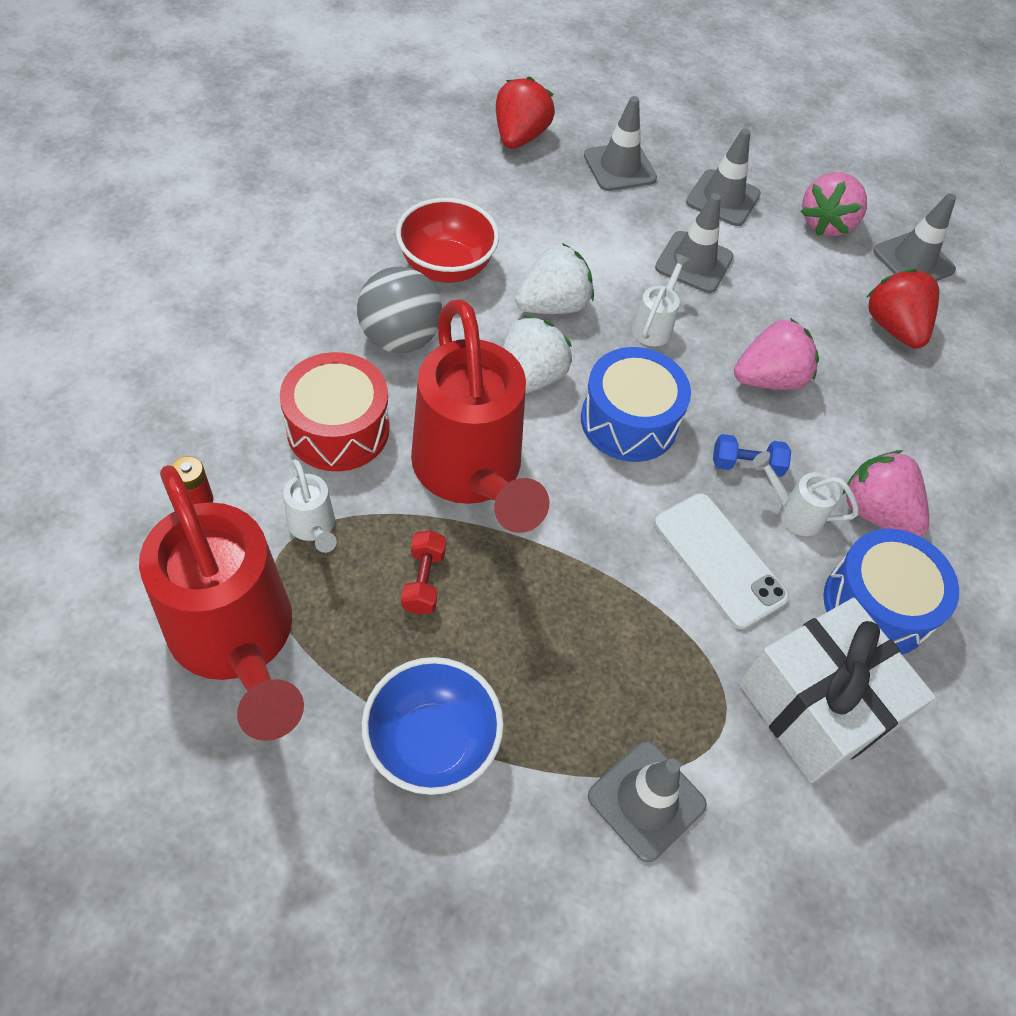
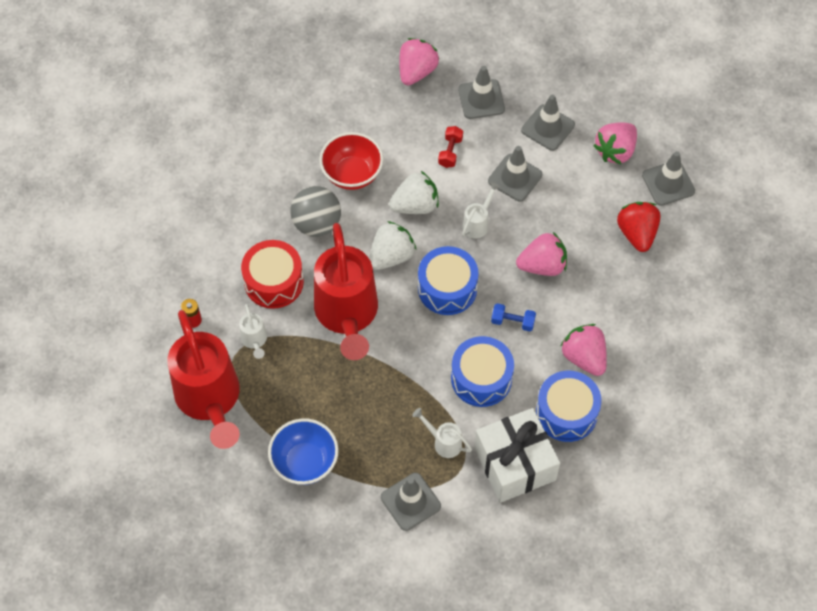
camera: 15 degrees right, 5 degrees up
(424, 581) = (311, 376): red dumbbell -> red dumbbell (450, 152)
(520, 137) = (417, 71): red strawberry -> pink strawberry
(719, 560) = (481, 378): white phone -> blue drum
(793, 513) = (533, 354): white watering can -> white watering can (443, 442)

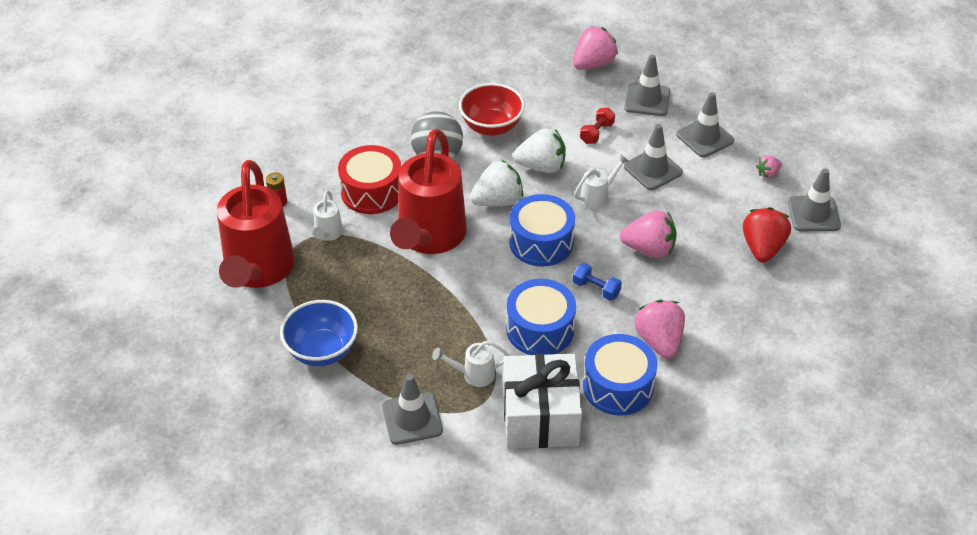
camera: 20 degrees right, 15 degrees down
(443, 442) = (473, 375): white watering can -> white watering can turned 60 degrees counterclockwise
(615, 151) = (767, 173): pink strawberry -> pink strawberry, size x0.52

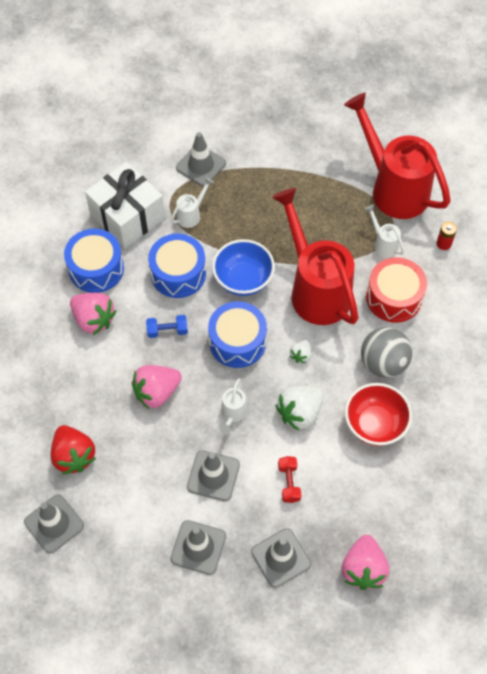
camera: 140 degrees right, 15 degrees up
(322, 351) = (295, 167): blue bowl -> blue bowl (243, 280)
(497, 201) = (300, 355): white strawberry -> white strawberry, size x0.52
(767, 173) = (118, 543): pink strawberry -> none

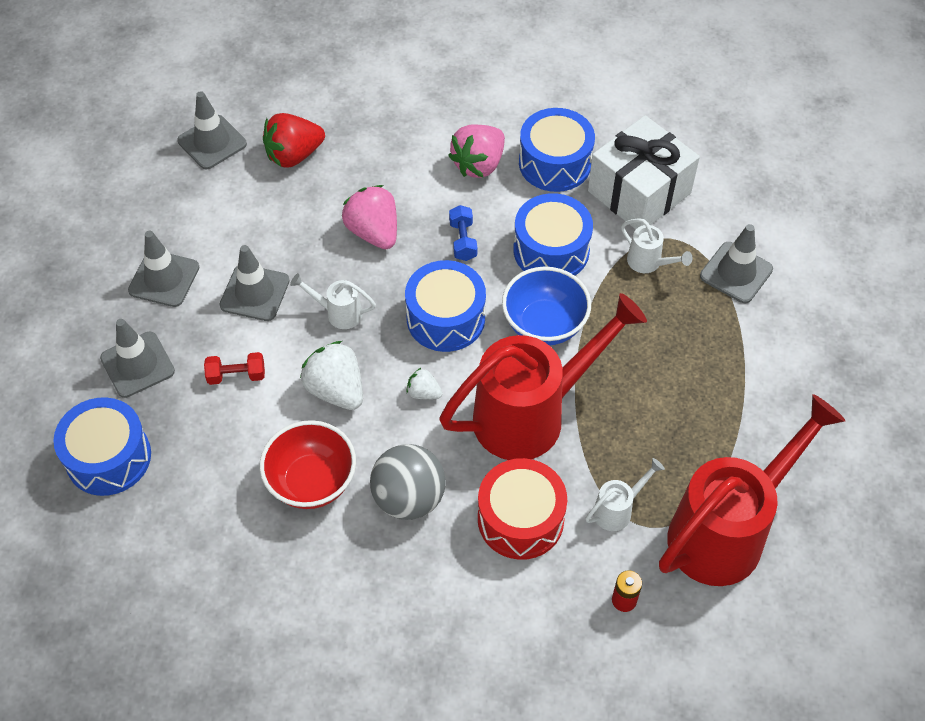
camera: 90 degrees right, 5 degrees down
(363, 568) = (108, 457): pink strawberry -> blue drum

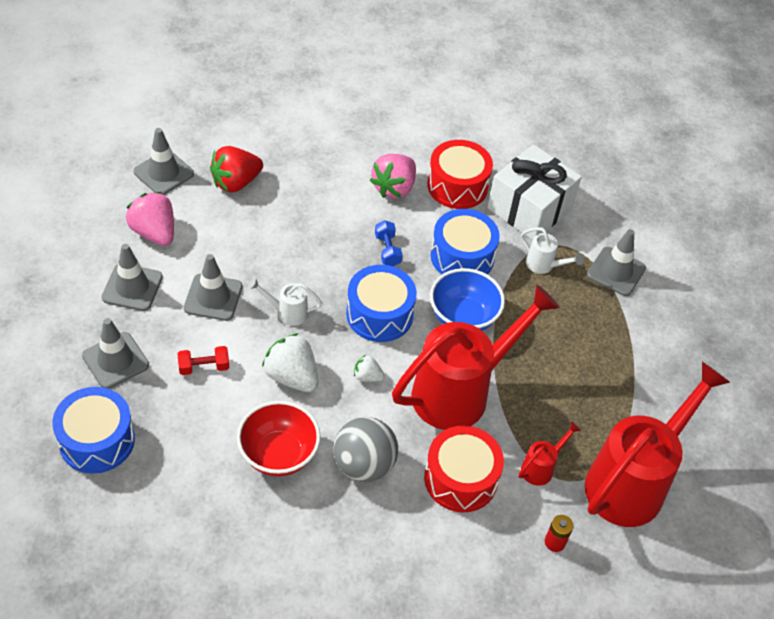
camera: 10 degrees left, 5 degrees down
(373, 232) = (311, 244): pink strawberry -> pink strawberry (154, 232)
(555, 163) = (457, 186): blue drum -> red drum
(617, 510) = (541, 467): white watering can -> red watering can

